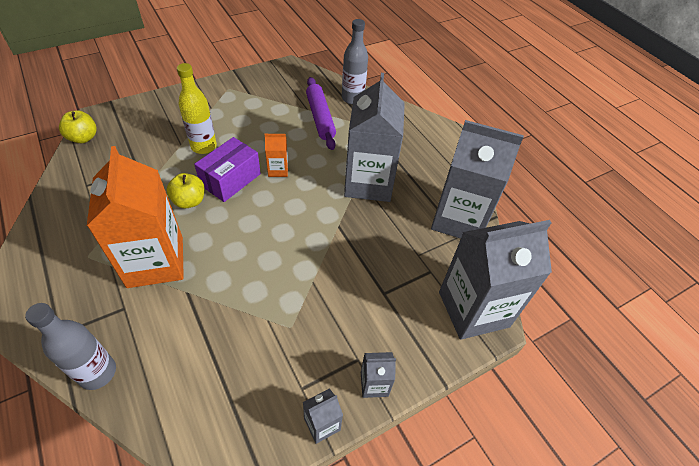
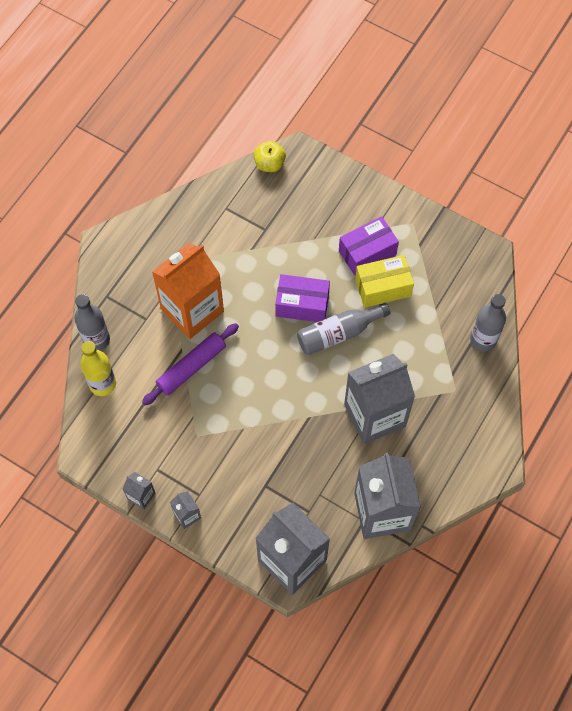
camera: 65 degrees right, 15 degrees up
(189, 201) = (259, 291): yellow apple -> none
(204, 146) = (324, 258): yellow bottle -> yellow bottle (102, 384)
(226, 121) = (367, 253): none -> purple box
(263, 127) = (383, 287): none -> yellow box
(278, 170) = (338, 333): orange carton -> grey bottle
(320, 118) = (431, 327): purple rolling pin -> purple rolling pin (191, 367)

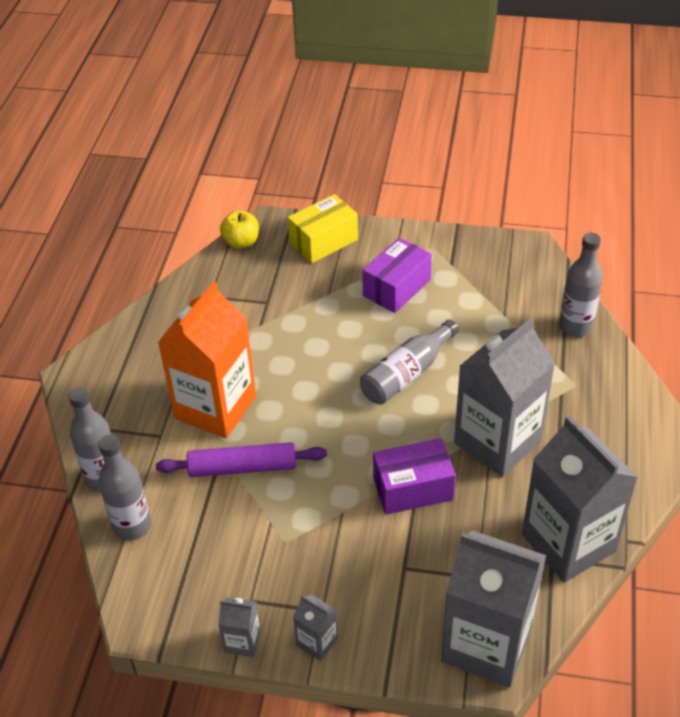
camera: 20 degrees left, 20 degrees down
(102, 384) = (132, 526): yellow bottle -> grey bottle
(191, 367) = (243, 467): purple rolling pin -> purple rolling pin turned 60 degrees clockwise
(302, 304) = (348, 359): purple box -> purple box (413, 488)
(383, 287) = (433, 314): yellow box -> yellow box (323, 241)

